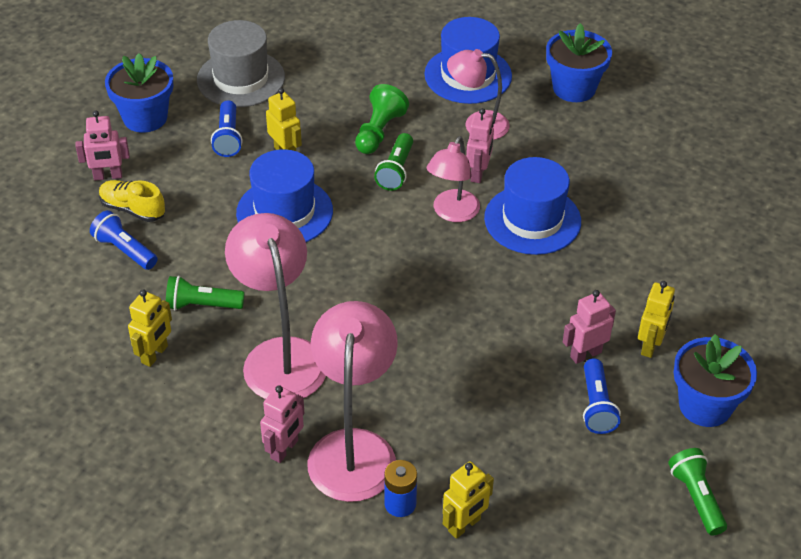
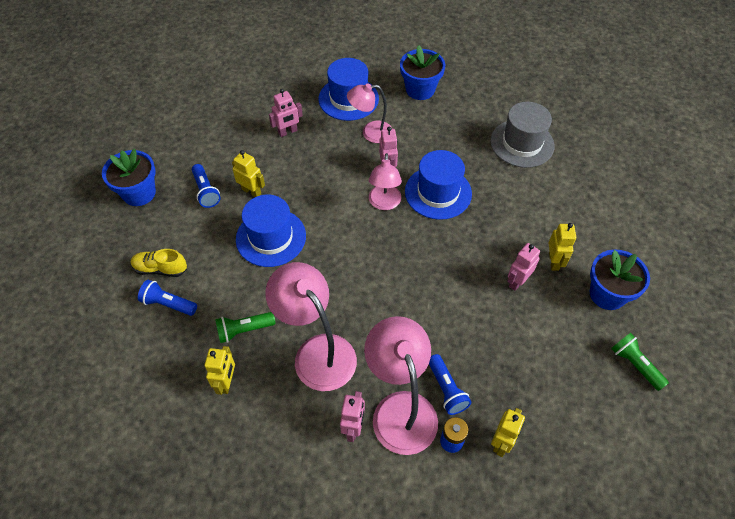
camera: 20 degrees left, 10 degrees up
(108, 176) = (131, 248): pink robot -> pink robot (288, 132)
(241, 79) = (195, 143): grey hat -> grey hat (522, 143)
(379, 132) = (308, 157): green pawn -> none
(396, 171) = (333, 183): green flashlight -> none
(596, 406) = (542, 318): blue flashlight -> blue flashlight (446, 389)

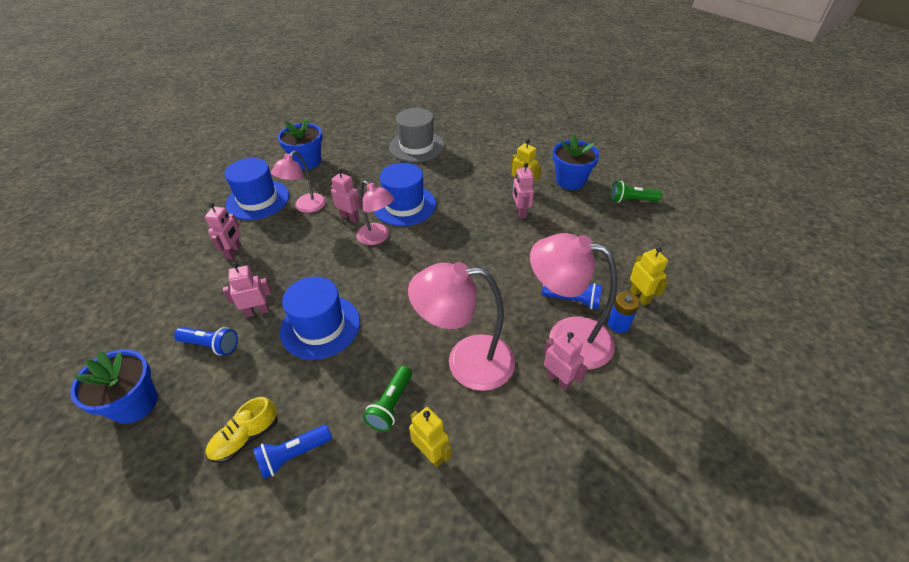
camera: 50 degrees left, 10 degrees down
(251, 191) = (257, 311): yellow robot -> pink robot

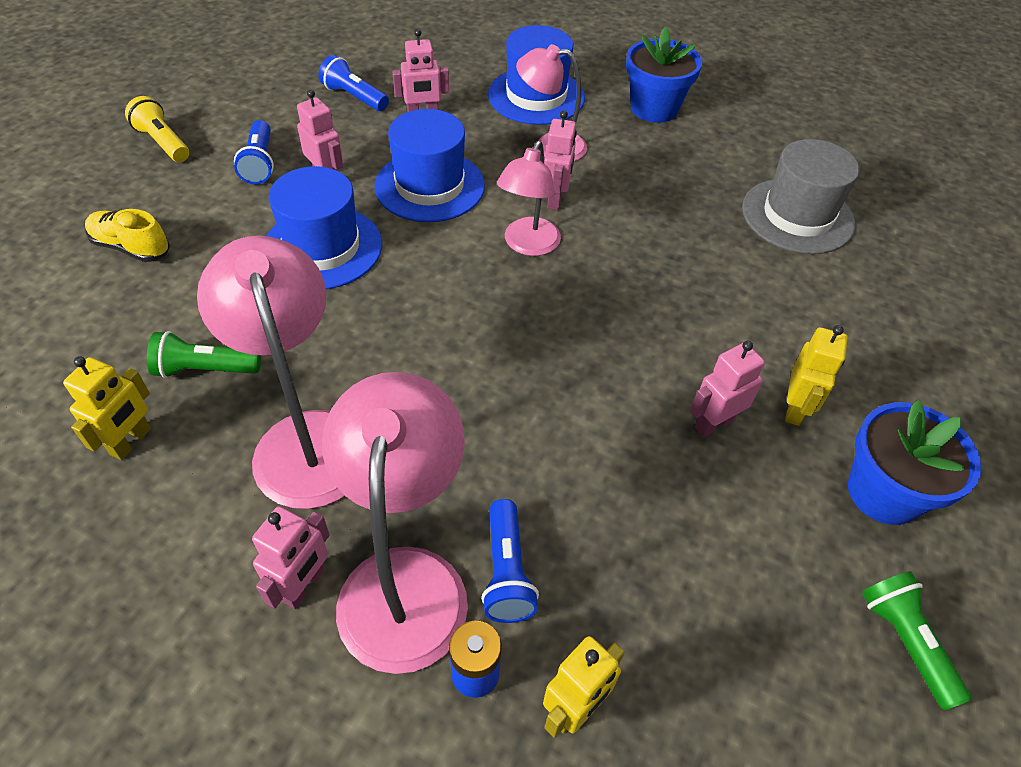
camera: 65 degrees right, 5 degrees up
(134, 403) = (163, 142): blue flower pot -> yellow flashlight
(293, 455) = (113, 298): blue flashlight -> blue flashlight (354, 97)
(404, 205) = (625, 251): blue hat -> blue hat (430, 186)

